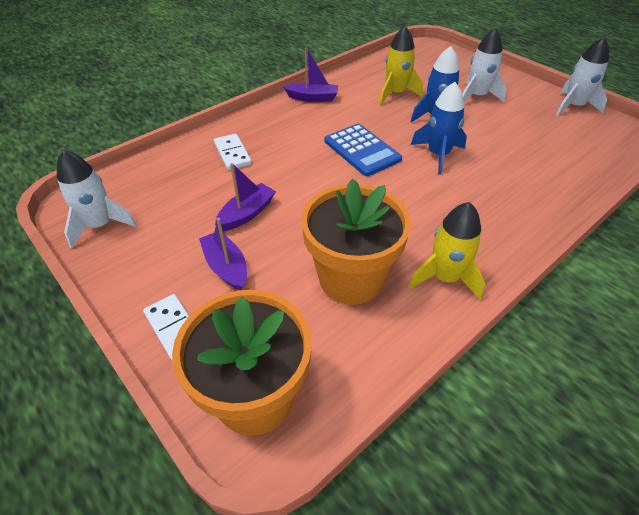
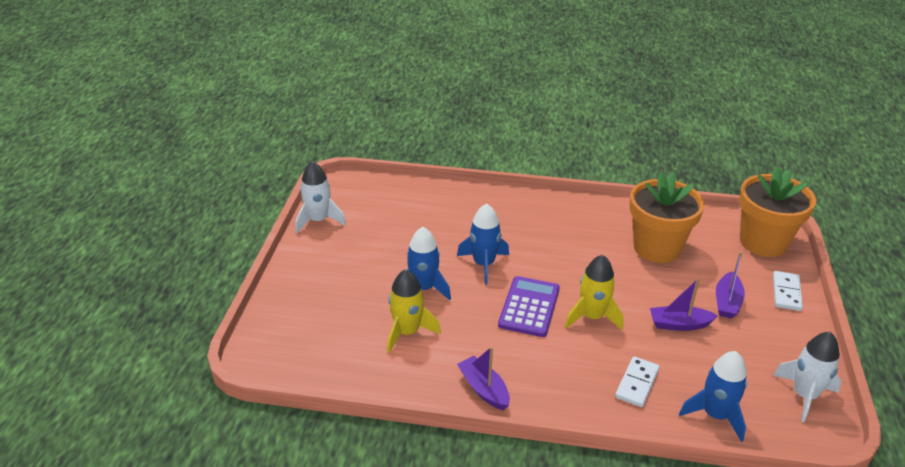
camera: 130 degrees left, 10 degrees down
(162, 169) = (715, 415): none -> blue rocket
(362, 150) = (529, 307): blue calculator -> purple calculator
(445, 278) = (604, 216): yellow rocket -> yellow rocket (592, 317)
(476, 96) = (356, 278): white rocket -> none

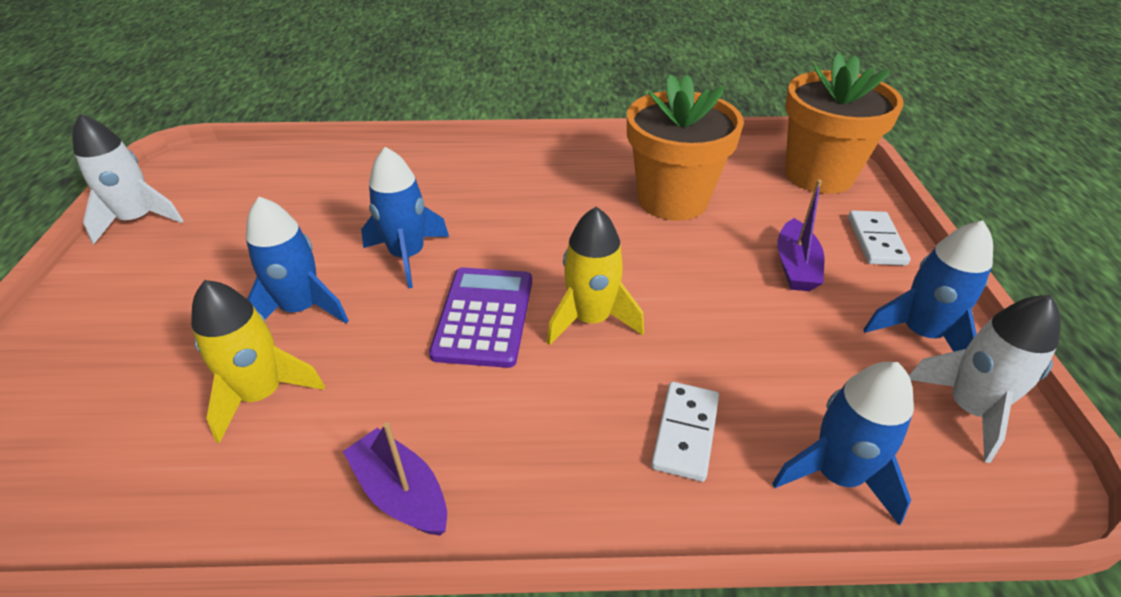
camera: 10 degrees left, 5 degrees up
(679, 324) = (732, 312): purple boat -> none
(792, 352) = (920, 333): none -> blue rocket

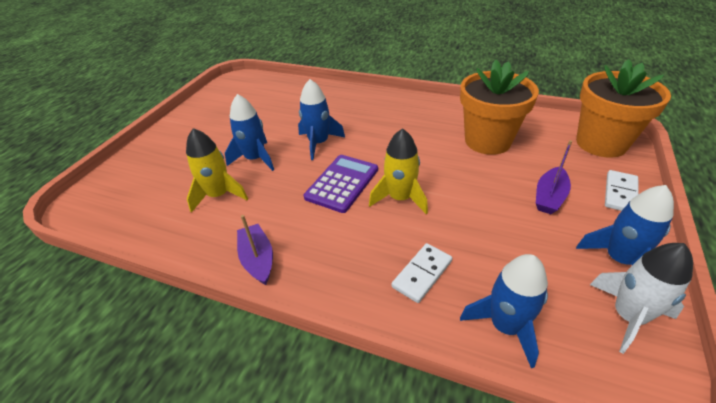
camera: 25 degrees right, 0 degrees up
(138, 220) = (204, 102): white rocket -> none

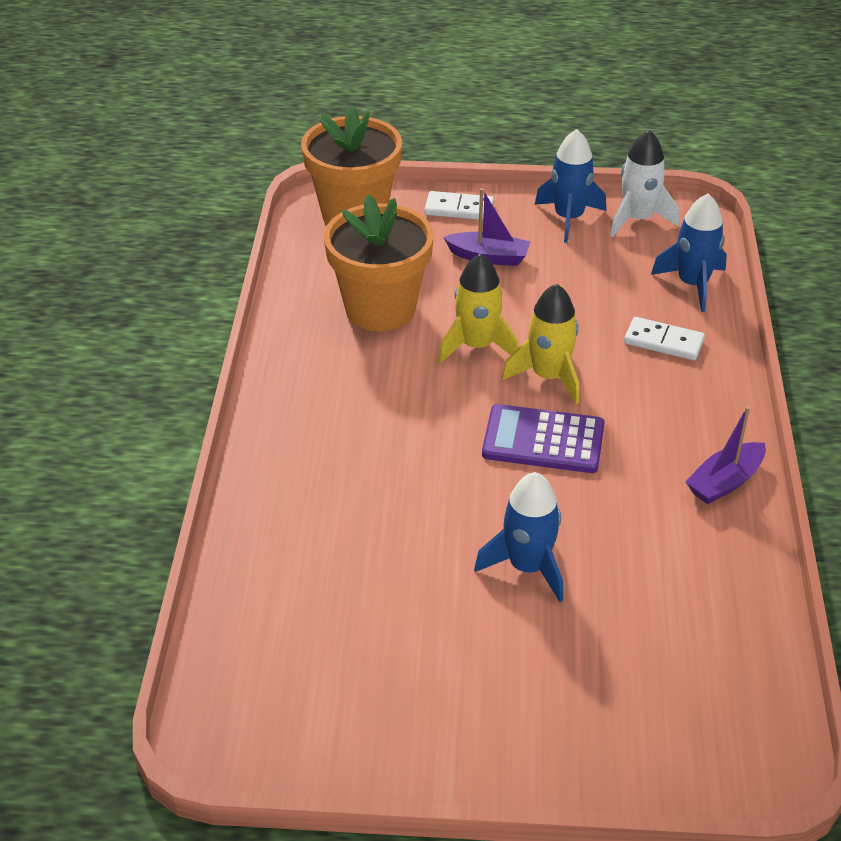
camera: 110 degrees left, 0 degrees up
(219, 195) = (636, 576): yellow rocket -> yellow rocket (477, 346)
(318, 143) = (450, 495): blue rocket -> none

